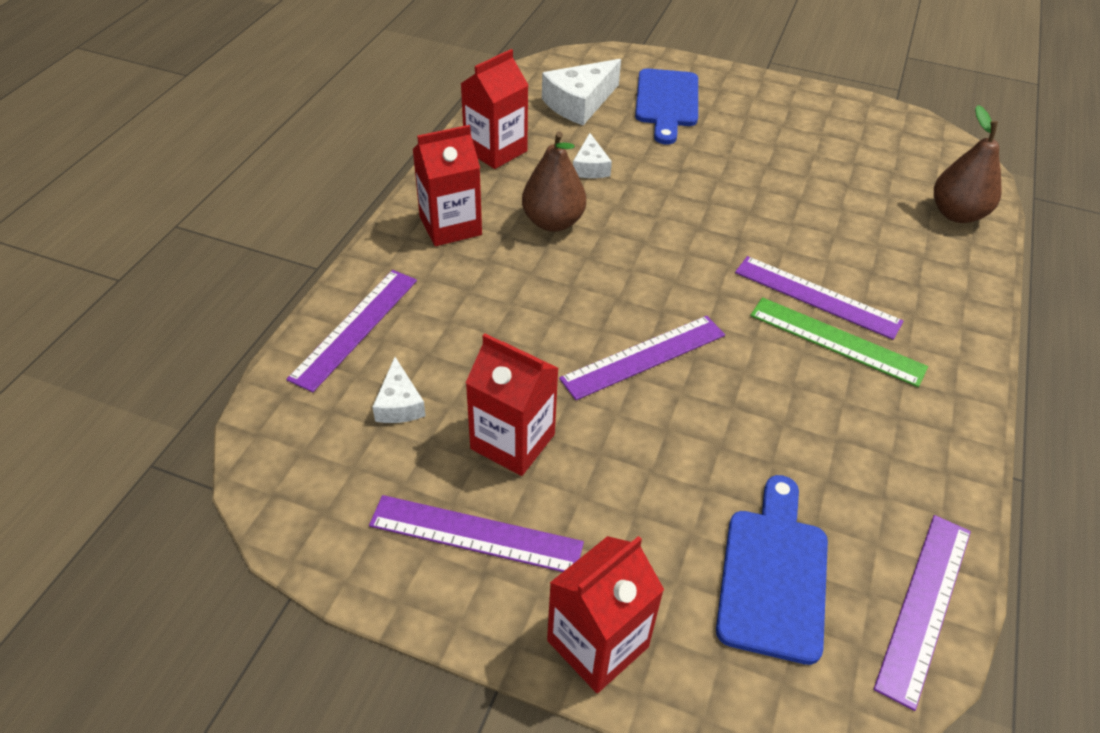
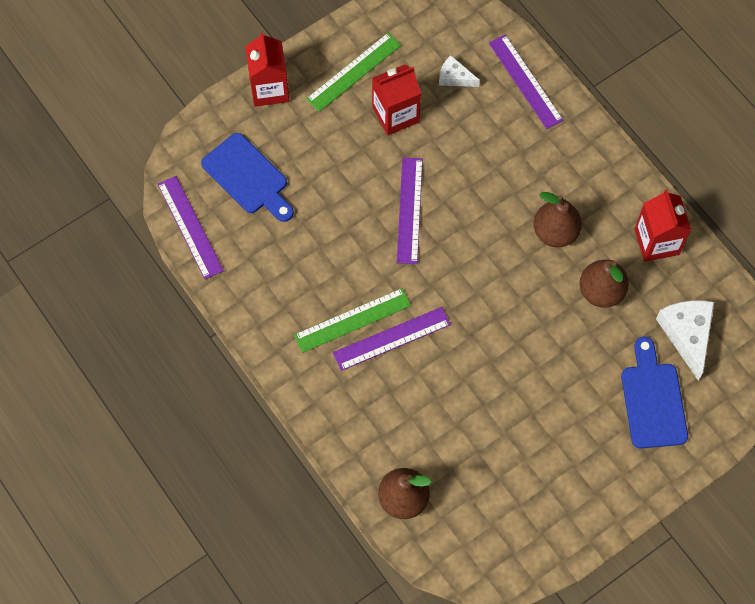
camera: 125 degrees right, 20 degrees up
(450, 226) = (588, 172): red carton -> none
(476, 534) = (354, 72): purple ruler -> green ruler
(590, 167) = (601, 291): white cheese -> brown pear
(667, 102) = (653, 400): blue cutting board -> blue cutting board turned 45 degrees clockwise

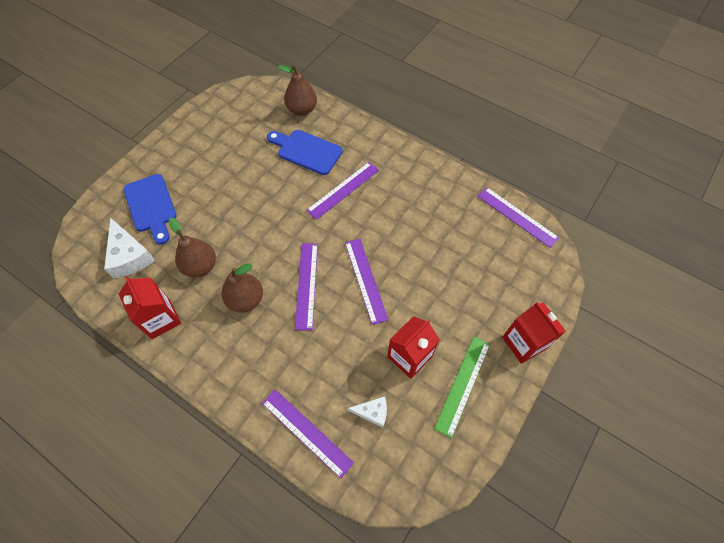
camera: 160 degrees right, 5 degrees down
(248, 177) = (498, 264): blue cutting board -> blue cutting board (306, 151)
(352, 320) = (374, 193): green ruler -> none
(480, 226) = (306, 285): none -> purple ruler

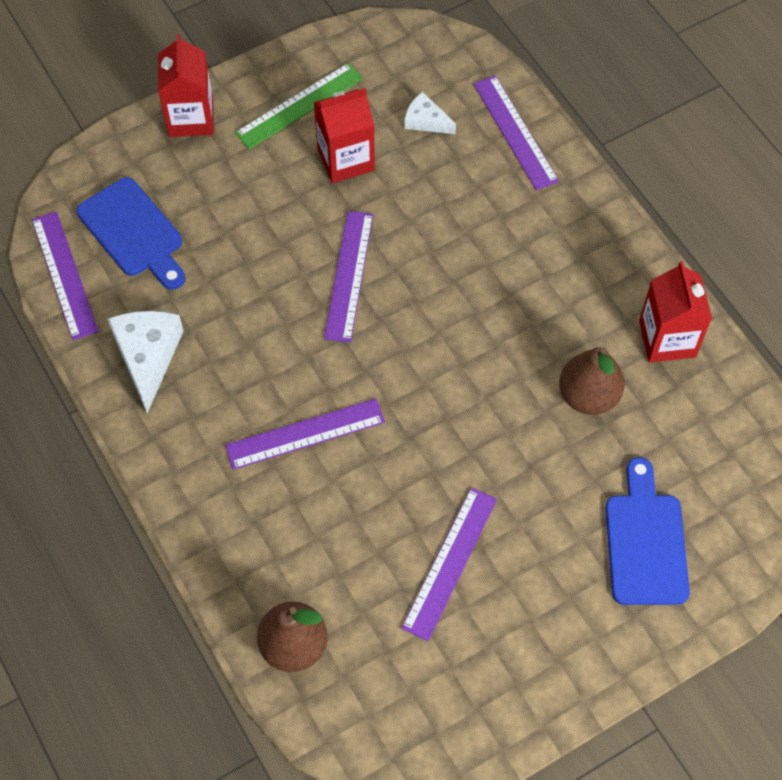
camera: 155 degrees left, 0 degrees up
(129, 256) = (698, 460): white cheese -> white cheese (147, 357)
(246, 299) = (535, 317): brown pear -> none
(306, 151) = (330, 541): blue cutting board -> blue cutting board (133, 232)
(306, 285) = (438, 302): purple ruler -> purple ruler (450, 562)

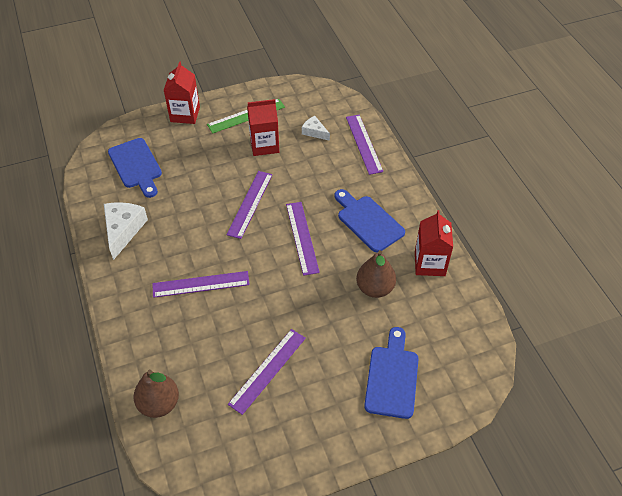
camera: 10 degrees right, 10 degrees down
(64, 275) = (91, 182): purple ruler -> purple ruler (302, 237)
(552, 278) = (368, 221): none -> blue cutting board

